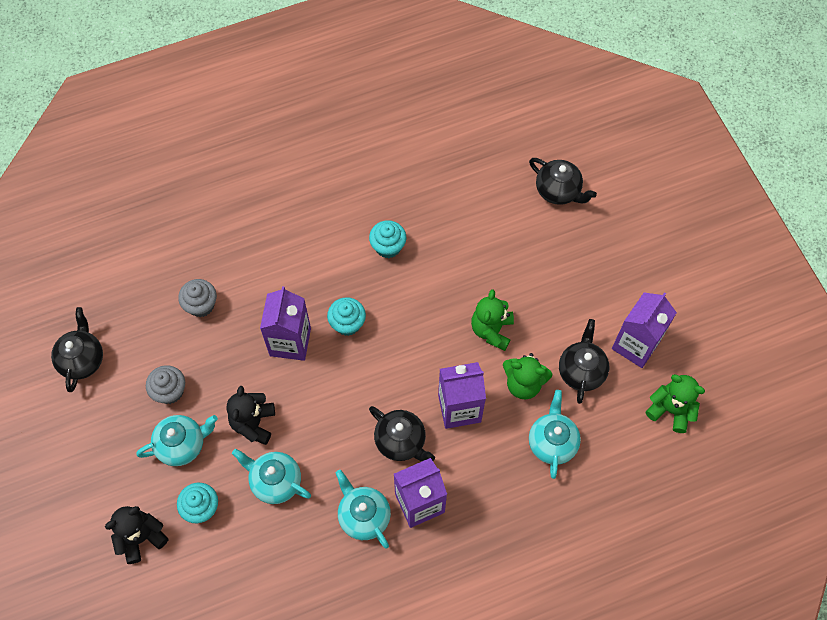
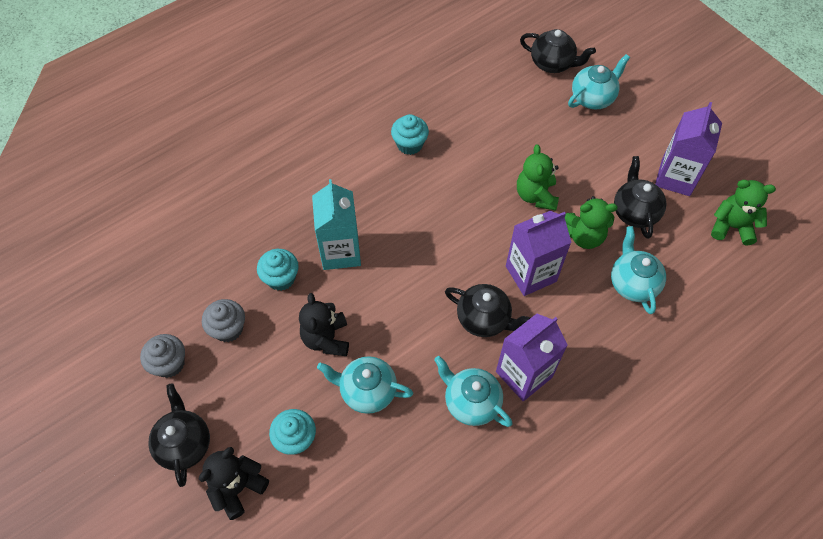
camera: 15 degrees left, 5 degrees down
(82, 359) = (125, 320): black teapot -> black teapot (184, 444)
(182, 445) = (256, 379): turquoise teapot -> turquoise teapot (593, 98)
(201, 305) = (238, 238): grey cupcake -> grey cupcake (169, 364)
(290, 342) = (340, 252): purple carton -> turquoise carton
(347, 323) = (393, 221): turquoise cupcake -> turquoise cupcake (281, 278)

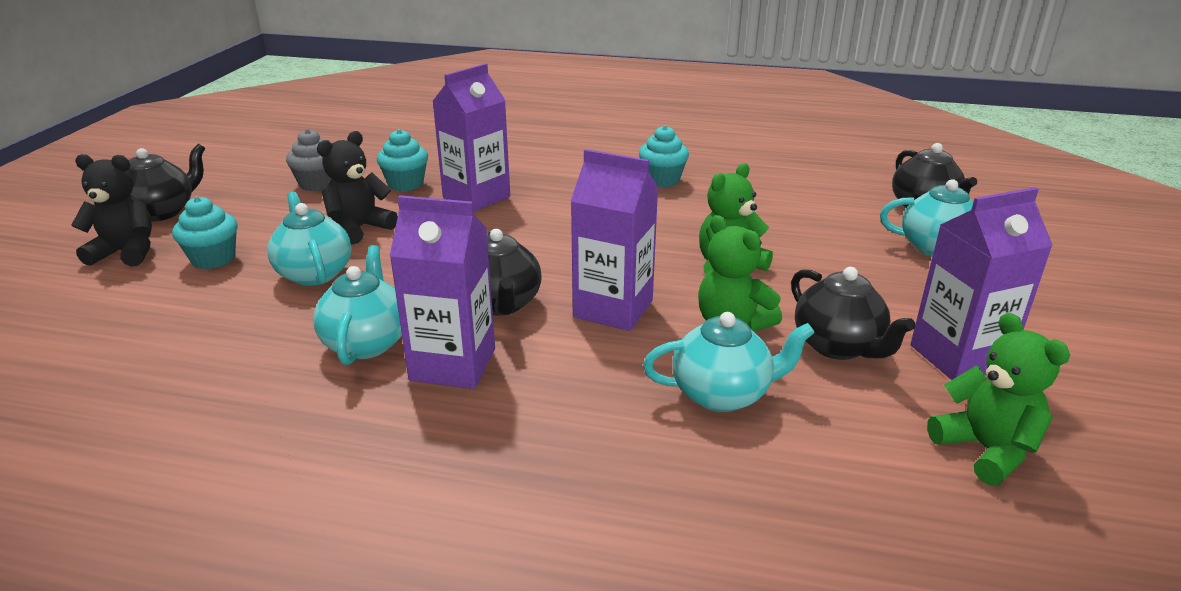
camera: 50 degrees right, 30 degrees down
(169, 364) = (250, 176): grey cupcake -> none
(340, 252) = (476, 197): turquoise carton -> purple carton
(632, 283) = (723, 394): turquoise teapot -> turquoise teapot turned 45 degrees clockwise
(634, 212) = (838, 346): black teapot -> black teapot turned 105 degrees clockwise

